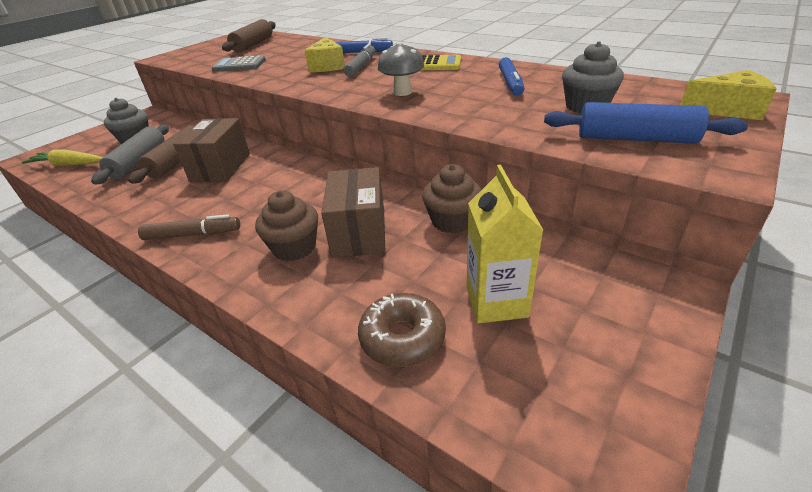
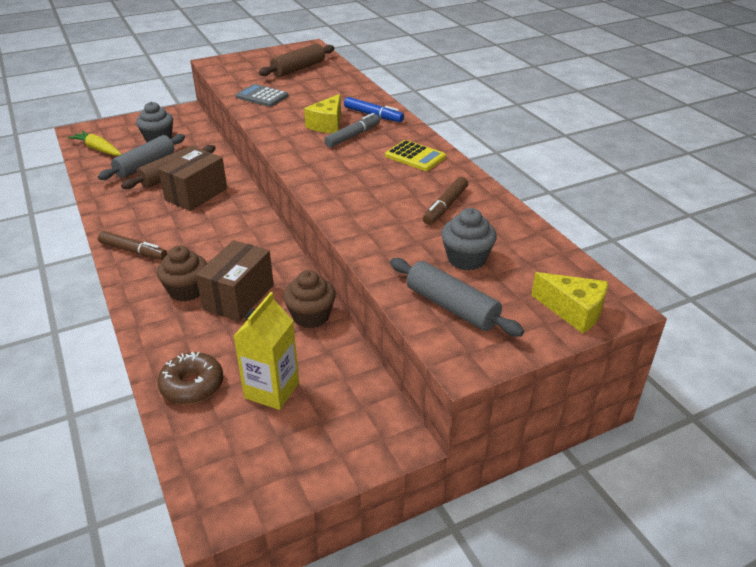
camera: 25 degrees right, 0 degrees up
(402, 92) = (348, 183): grey mushroom -> none
(510, 83) = (445, 206): blue marker -> brown marker
(635, 139) = (452, 307): blue rolling pin -> grey rolling pin

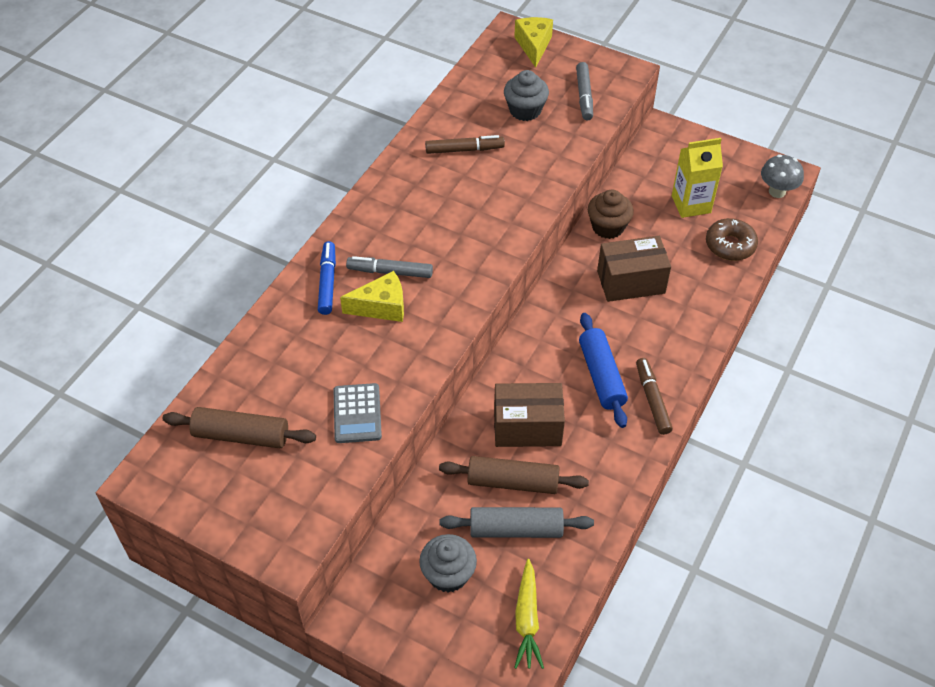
camera: 125 degrees left, 15 degrees up
(184, 239) = (601, 376): none -> blue rolling pin
(187, 290) = (657, 319): brown cupcake -> none
(204, 480) = (777, 191): none -> grey mushroom
(415, 156) = (394, 206): yellow calculator -> none
(452, 307) = (584, 96): grey rolling pin -> grey marker

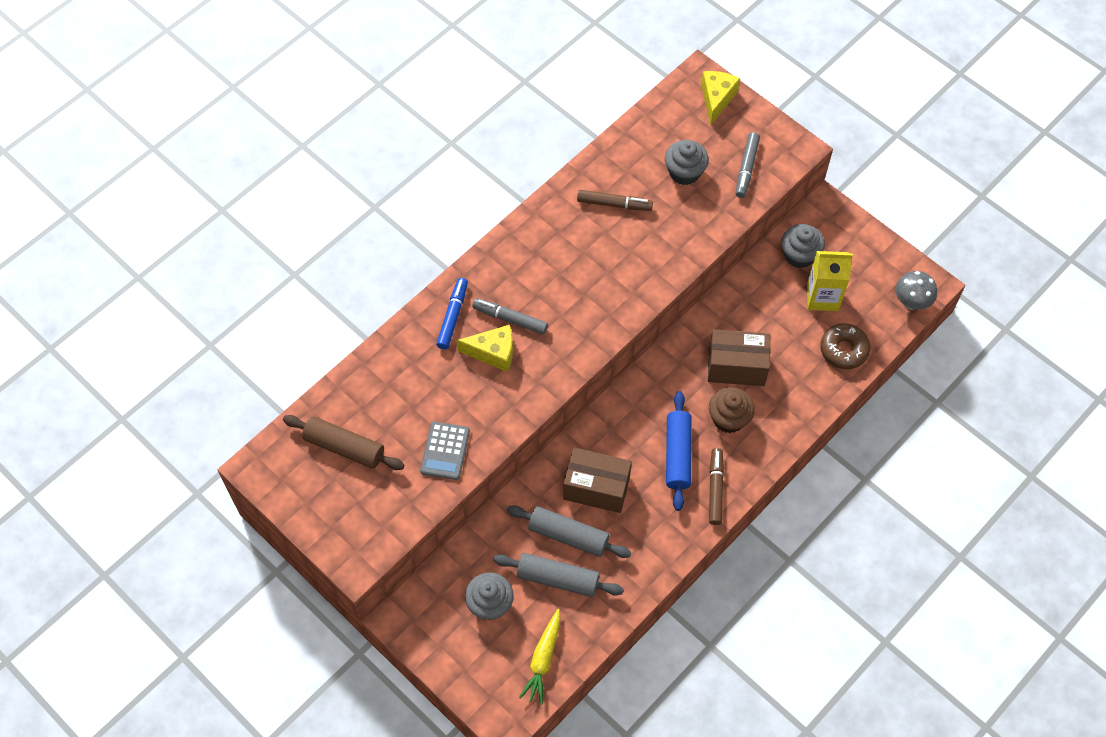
camera: 15 degrees right, 10 degrees up
(513, 482) = (568, 536): brown rolling pin -> grey rolling pin
(608, 227) = (734, 303): brown cupcake -> brown cupcake (729, 418)
(654, 173) = (799, 255): none -> grey cupcake

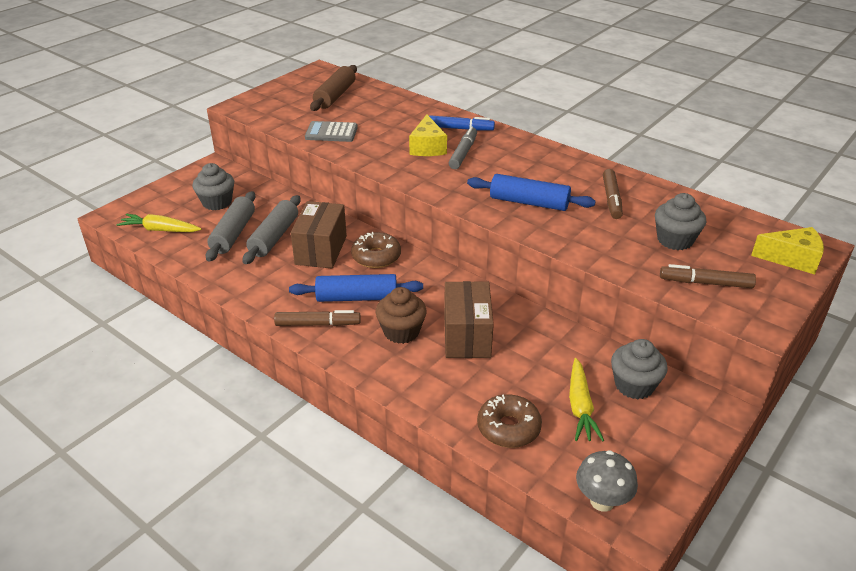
camera: 85 degrees right, 25 degrees down
(612, 435) = (376, 257): none -> brown donut
(615, 273) = (529, 202): none -> blue rolling pin
(746, 168) = (705, 283): grey marker -> brown marker
(822, 297) = (580, 407): yellow carton -> yellow carrot

